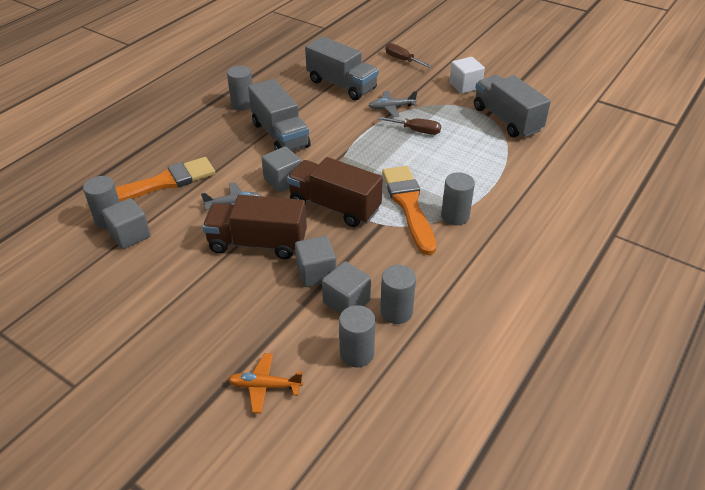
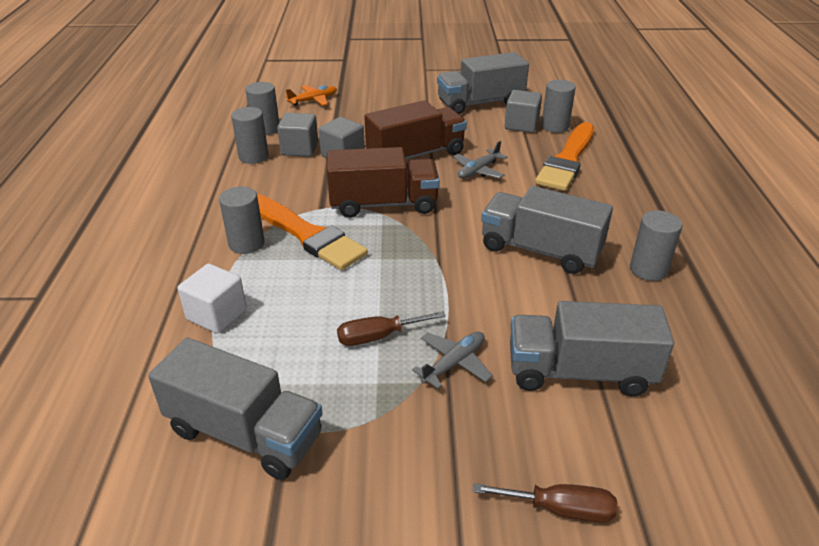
camera: 145 degrees right, 5 degrees down
(115, 283) = (480, 103): none -> grey truck
(283, 181) = (464, 206): grey cube -> none
(465, 86) = (372, 492): white cube -> white cube (216, 314)

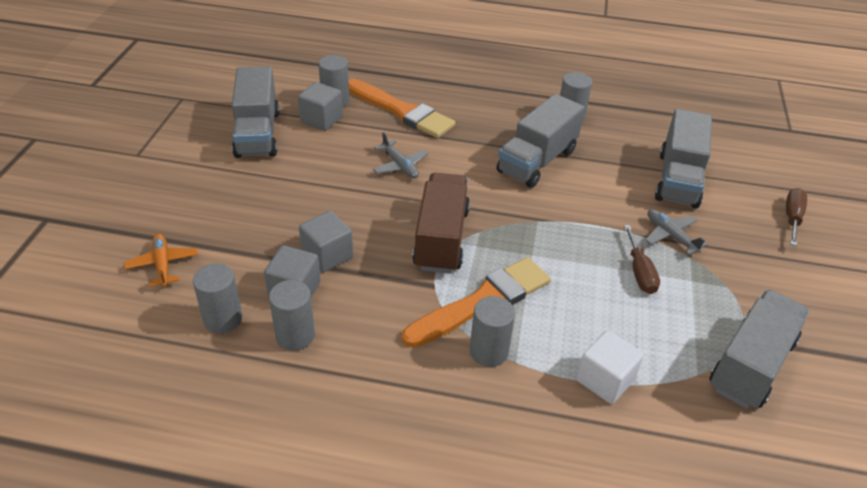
camera: 80 degrees left, 5 degrees up
(416, 155) = (351, 200): brown truck -> none

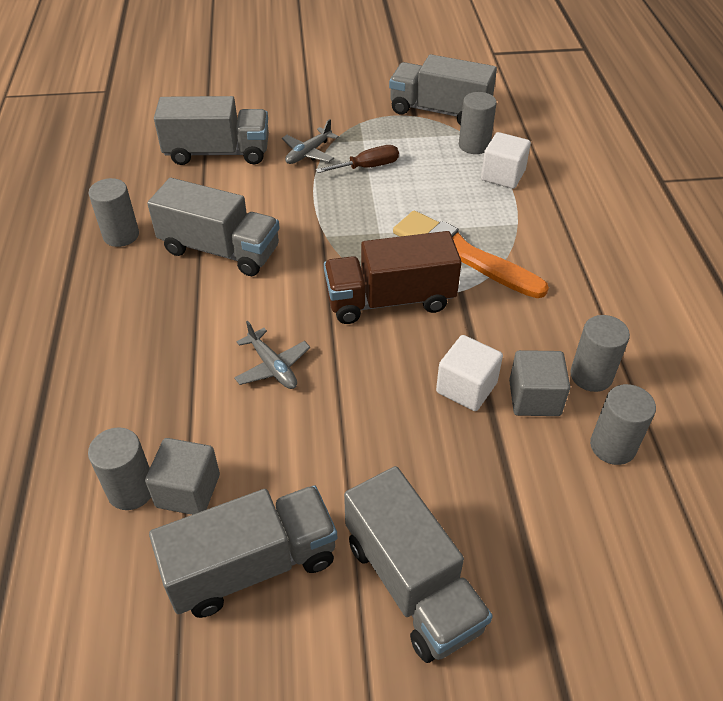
camera: 105 degrees left, 5 degrees up
(163, 264) = (576, 551): orange plane -> none
(200, 187) = (412, 584): none -> grey truck
(327, 255) = (466, 387): grey cube -> white cube
(400, 166) = (273, 367): grey plane -> grey plane turned 105 degrees clockwise
(402, 111) = (141, 398): orange brush -> none
(489, 351) = (518, 240): grey cylinder -> grey cylinder (474, 145)
(792, 218) = (251, 92): brown screwdriver -> none

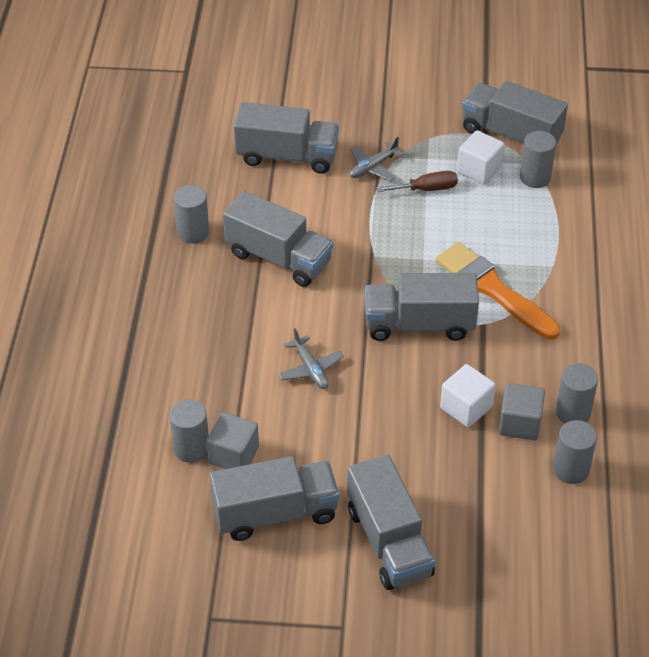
camera: 10 degrees right, 0 degrees up
(390, 300) = (419, 324): brown truck -> grey truck
(503, 175) = (553, 214): white cube -> white cube (479, 170)

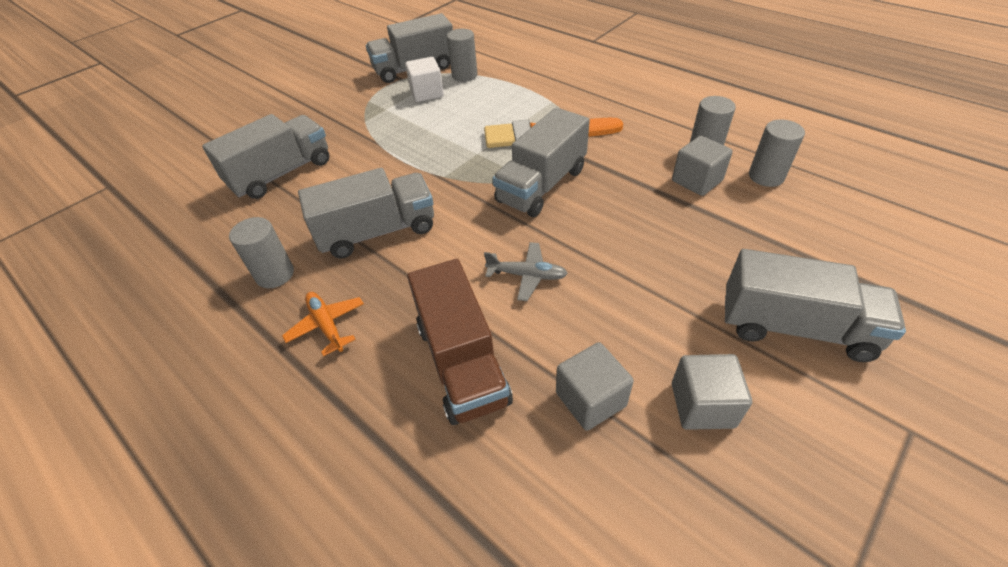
camera: 50 degrees left, 0 degrees up
(178, 290) = (326, 325): none -> orange plane
(191, 448) = (550, 437): grey cylinder -> none
(207, 377) = (462, 362): none -> brown truck
(275, 513) = (702, 405): grey truck -> grey cube
(373, 167) = (357, 136): grey plane -> none
(426, 189) = (412, 122): brown screwdriver -> none
(466, 407) = (656, 201): white cube -> none

